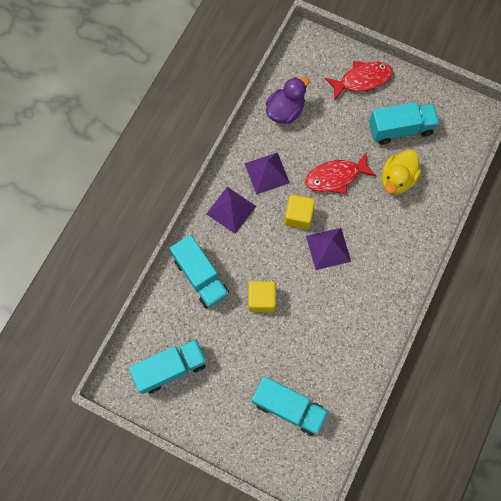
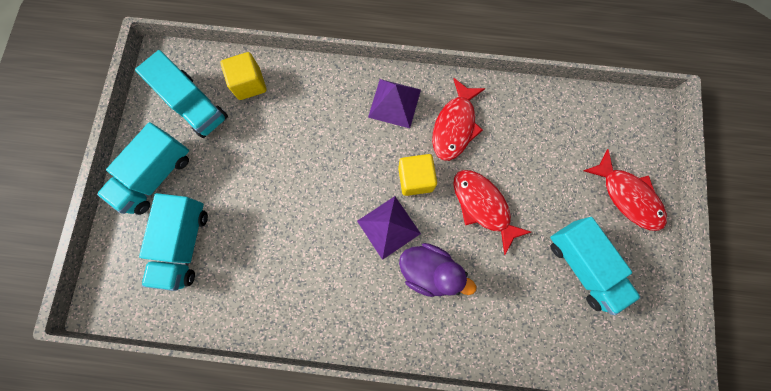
camera: 70 degrees right, 5 degrees up
(201, 277) = (305, 99): turquoise truck -> turquoise truck (157, 176)
(261, 299) = (300, 172): yellow cube -> yellow cube (249, 84)
(267, 173) = (455, 126): purple pyramid -> red fish
(285, 111) = (542, 120): purple duck -> purple duck (429, 271)
(397, 179) = (512, 283): yellow duck -> none

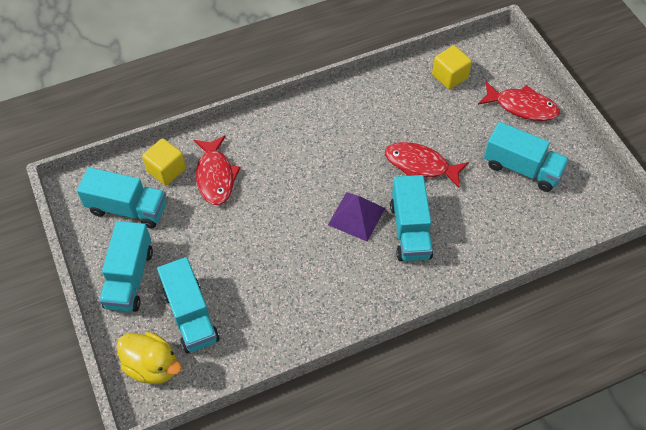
camera: 30 degrees left, 20 degrees down
(125, 274) = (152, 366): none -> yellow duck
(394, 103) = (301, 127): purple pyramid -> none
(415, 179) = (355, 172): yellow cube -> yellow cube (449, 76)
(429, 271) = (410, 230): purple duck -> turquoise truck
(455, 126) = (360, 121): red fish -> red fish (215, 176)

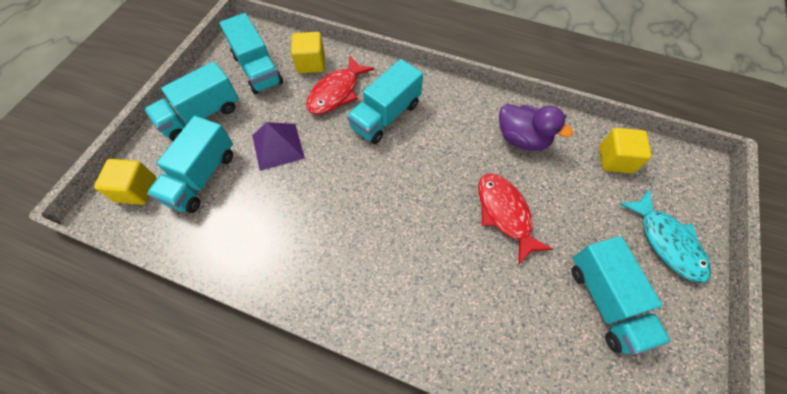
camera: 45 degrees right, 5 degrees up
(152, 366) = (137, 190): yellow duck -> yellow cube
(356, 216) = (402, 210): purple pyramid -> purple pyramid (278, 146)
(381, 107) = (522, 139): none -> purple duck
(410, 230) = (433, 262): turquoise truck -> turquoise truck (386, 116)
(522, 107) = (666, 242): red fish -> turquoise fish

